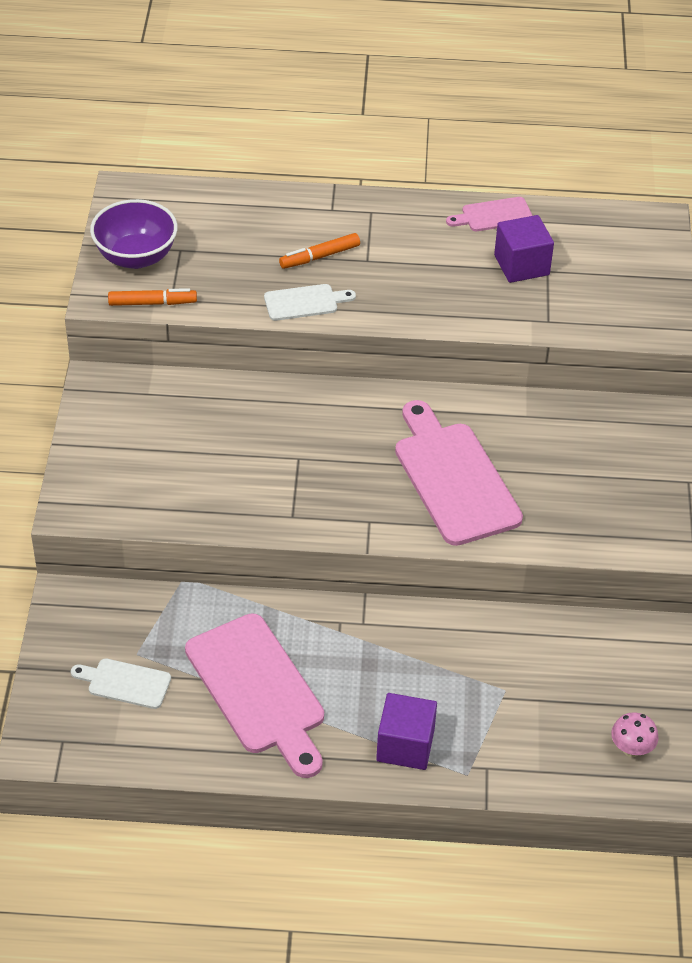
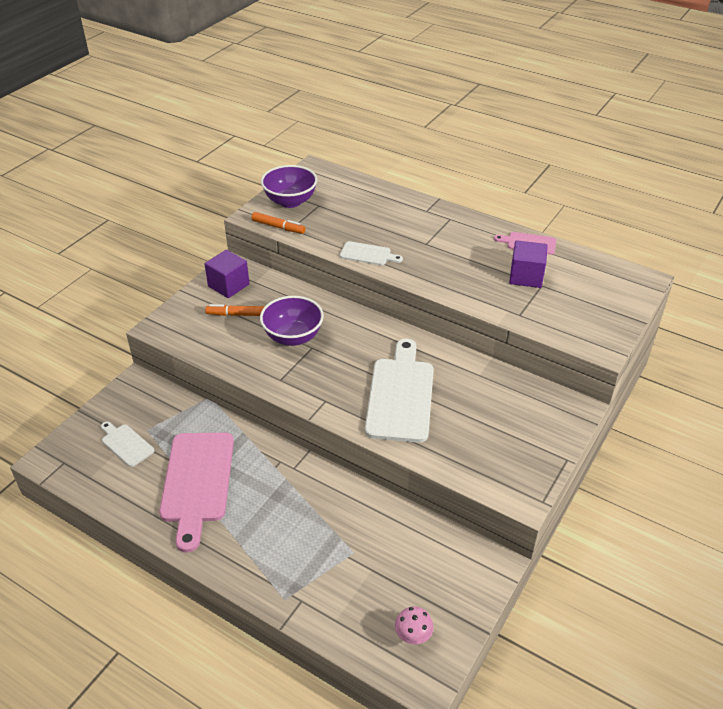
camera: 30 degrees right, 5 degrees down
(263, 453) = (293, 337): none -> purple bowl
(319, 256) = (398, 233): orange marker -> orange marker (236, 314)
(405, 745) = (259, 559): purple cube -> purple cube (228, 285)
(453, 478) = (400, 395): pink cutting board -> white cutting board

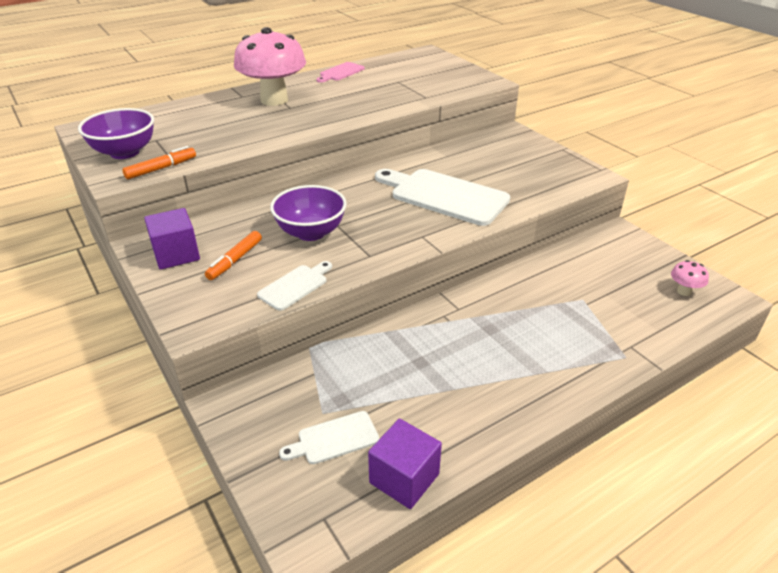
camera: 65 degrees left, 5 degrees down
(197, 482) = (438, 385): pink cutting board -> none
(368, 254) = (272, 134): white cutting board -> white cutting board (295, 286)
(433, 230) = (274, 100): none -> pink mushroom
(526, 276) = (381, 83): purple cube -> purple cube (404, 478)

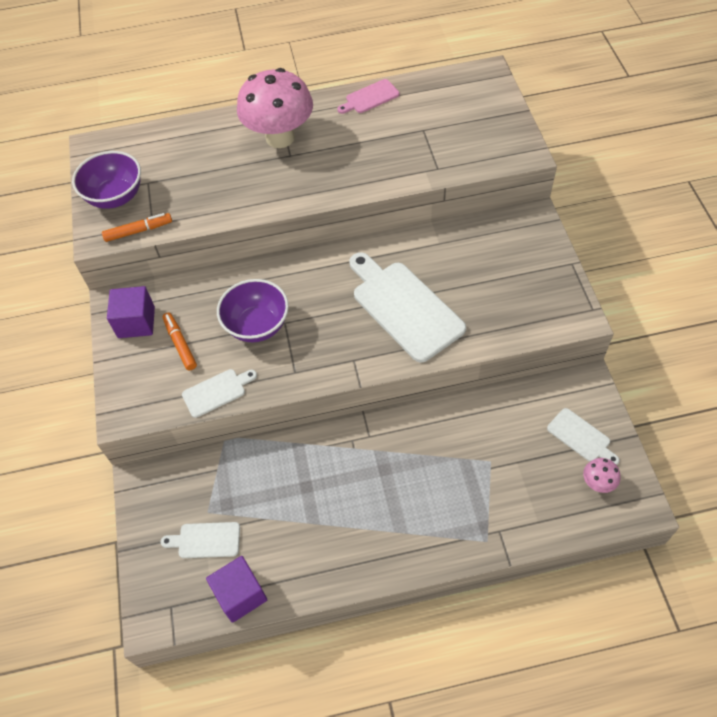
camera: 25 degrees right, 20 degrees up
(235, 260) = (180, 344): orange marker -> orange marker turned 105 degrees clockwise
(644, 265) = (581, 437): none -> white cutting board

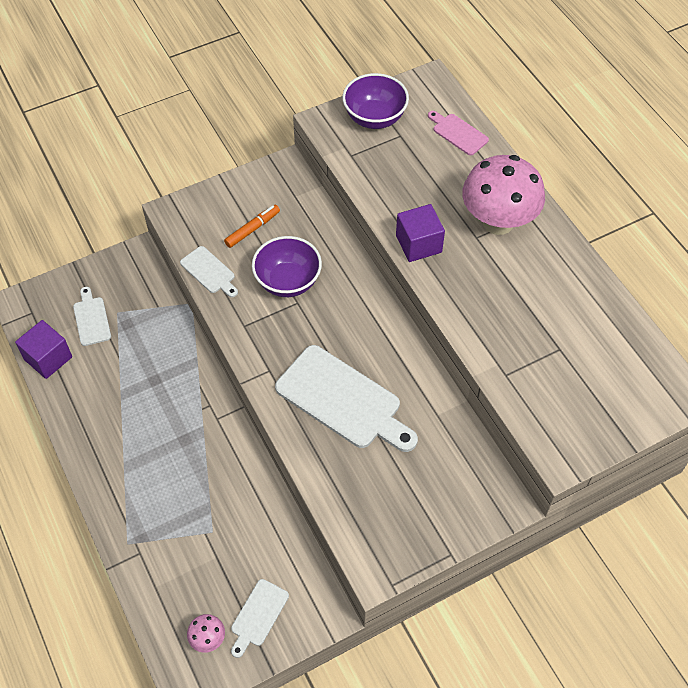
camera: 70 degrees right, 0 degrees up
(136, 322) = (267, 190): purple cube -> purple cube (418, 244)
(138, 231) = (339, 148): orange marker -> none
(370, 97) = (590, 287): pink cutting board -> pink cutting board (458, 133)
(404, 307) = (343, 400): white cutting board -> white cutting board turned 90 degrees clockwise

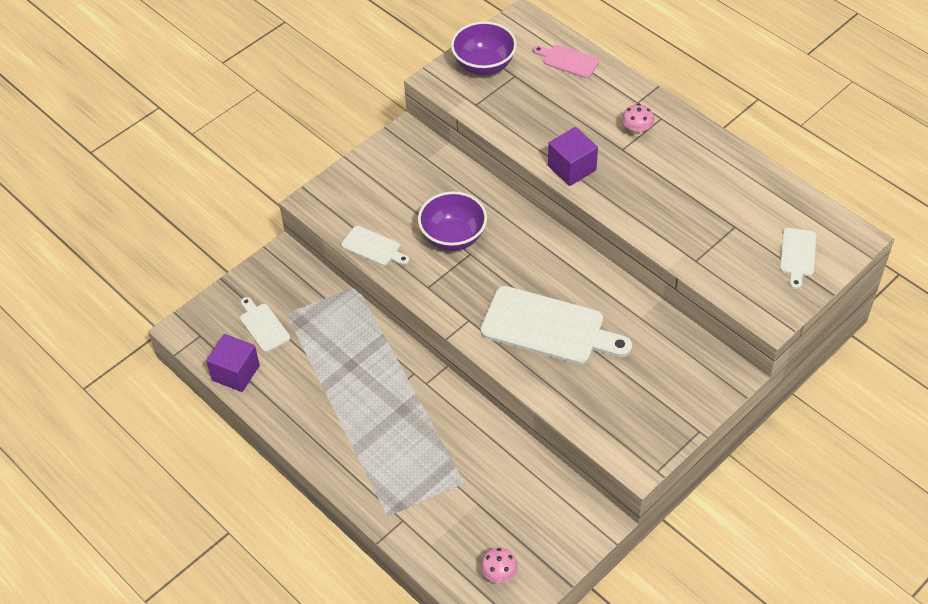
camera: 15 degrees left, 5 degrees down
(252, 229) = (399, 198): orange marker -> none
(258, 615) = (537, 541): white cutting board -> white cutting board (797, 255)
(498, 222) = (636, 131): pink mushroom -> pink mushroom, size x0.41

